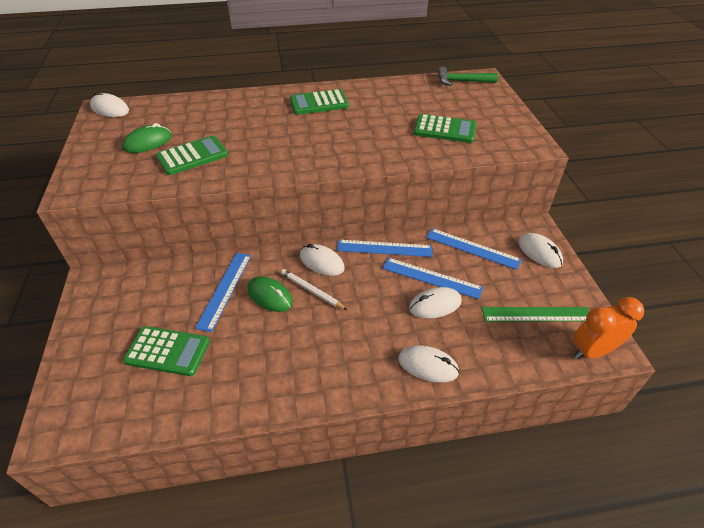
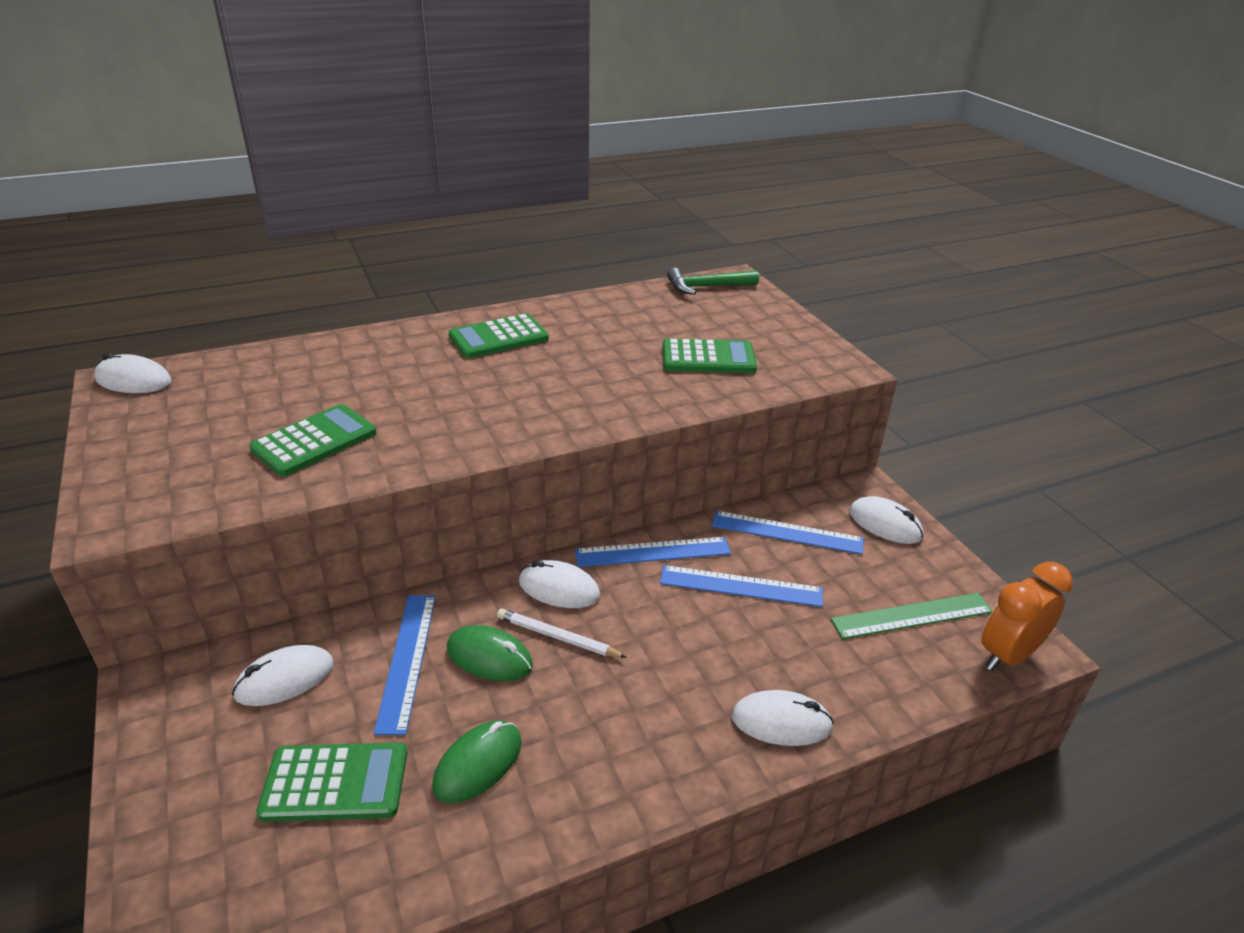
camera: 15 degrees left, 10 degrees down
(148, 143) = (225, 428): green mouse -> green mouse (478, 764)
(435, 305) = (760, 627): white mouse -> white mouse (284, 679)

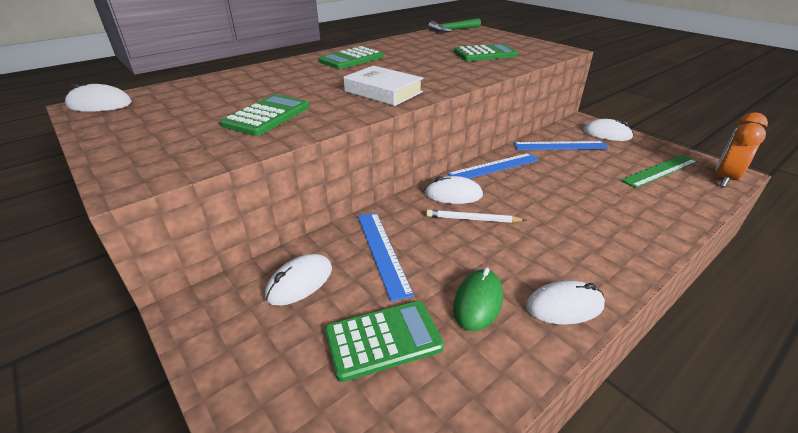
camera: 15 degrees left, 0 degrees up
(489, 657) = (437, 239): green mouse -> none
(493, 420) = (383, 92): none -> white book
(741, 586) = (558, 174): blue ruler -> none
(781, 722) = (642, 235): white mouse -> white mouse (564, 306)

